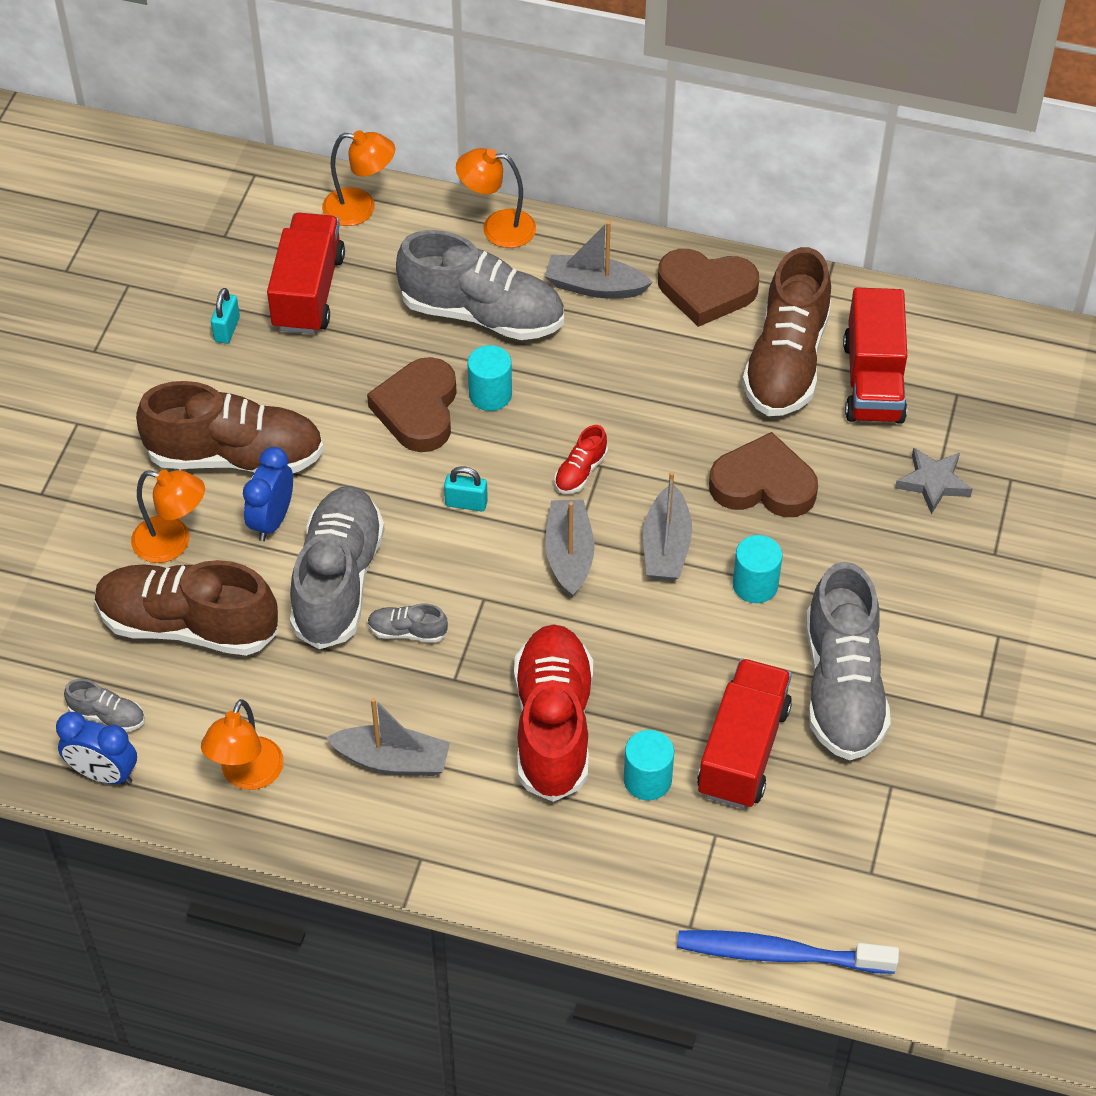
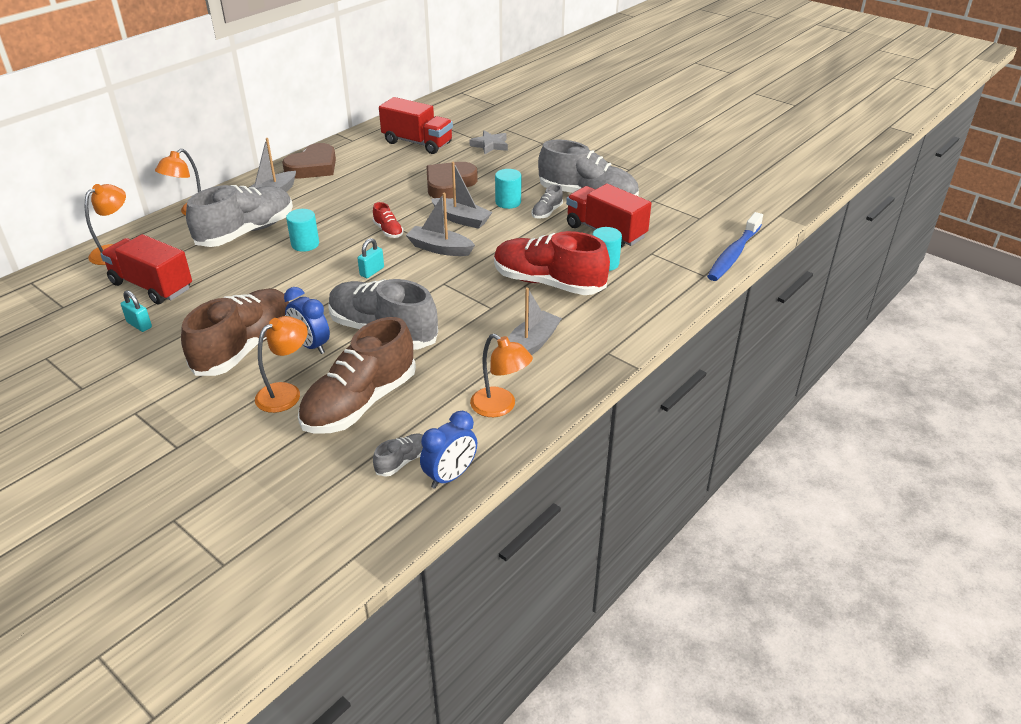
camera: 65 degrees left, 15 degrees down
(407, 631) = (443, 315): grey shoe -> grey shoe (547, 212)
(418, 410) = (288, 270): brown heart -> none
(786, 362) = (382, 159): brown shoe -> none

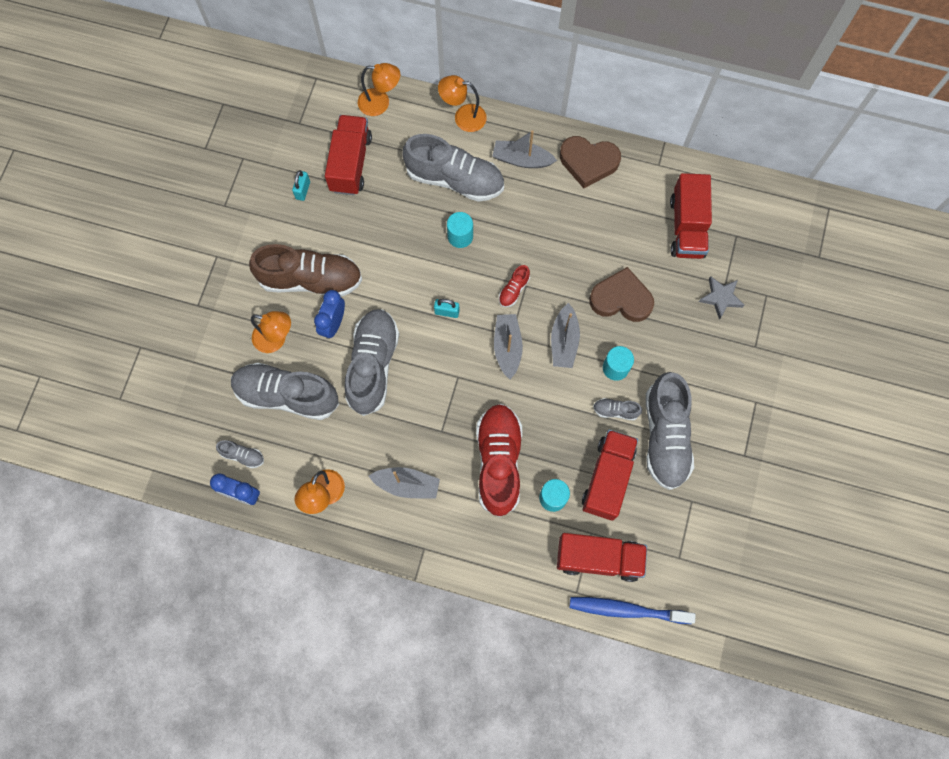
camera: 65 degrees right, 35 degrees up
(360, 403) = (287, 395): brown shoe -> grey shoe
(677, 255) = (598, 558): none -> red truck

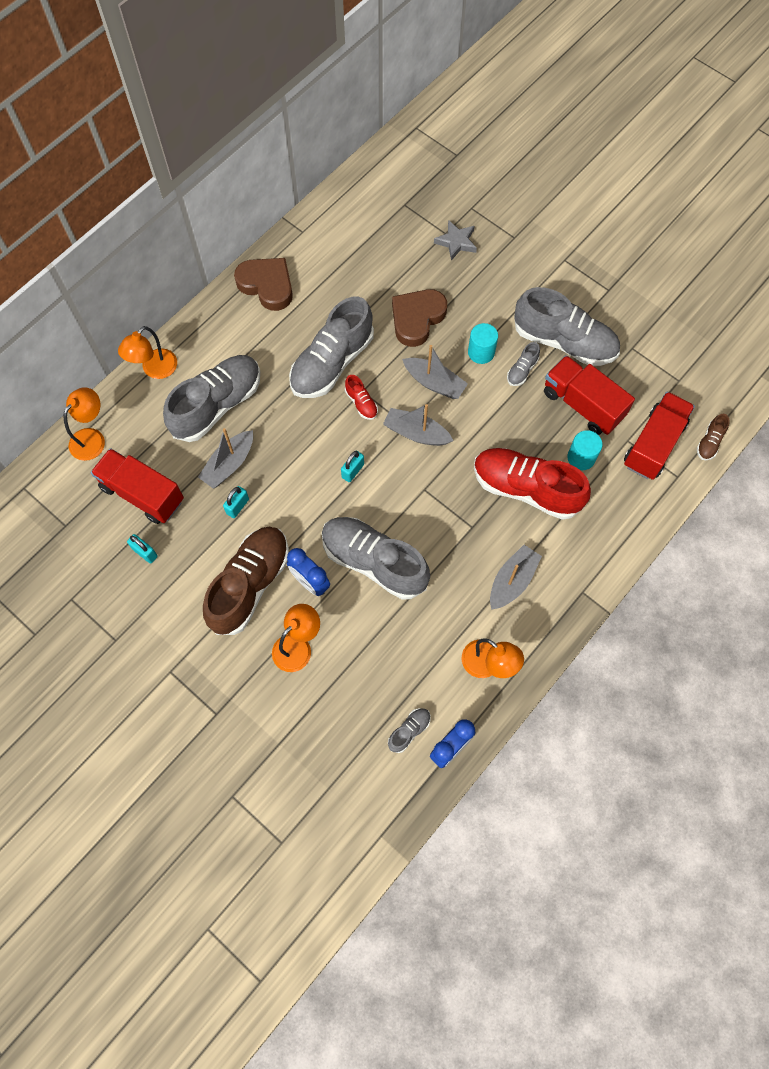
camera: 65 degrees left, 5 degrees down
(287, 395) = (364, 659): grey shoe -> grey shoe (332, 363)
(373, 238) = (237, 506): none -> turquoise padlock
(460, 236) = (280, 426): turquoise cylinder -> none
(522, 160) = (231, 338): grey boat -> grey boat (229, 464)
(588, 162) = (267, 285): brown heart -> brown heart turned 90 degrees counterclockwise
(626, 610) = (709, 442): blue toothbrush -> brown shoe
(687, 227) = (375, 237): red truck -> none

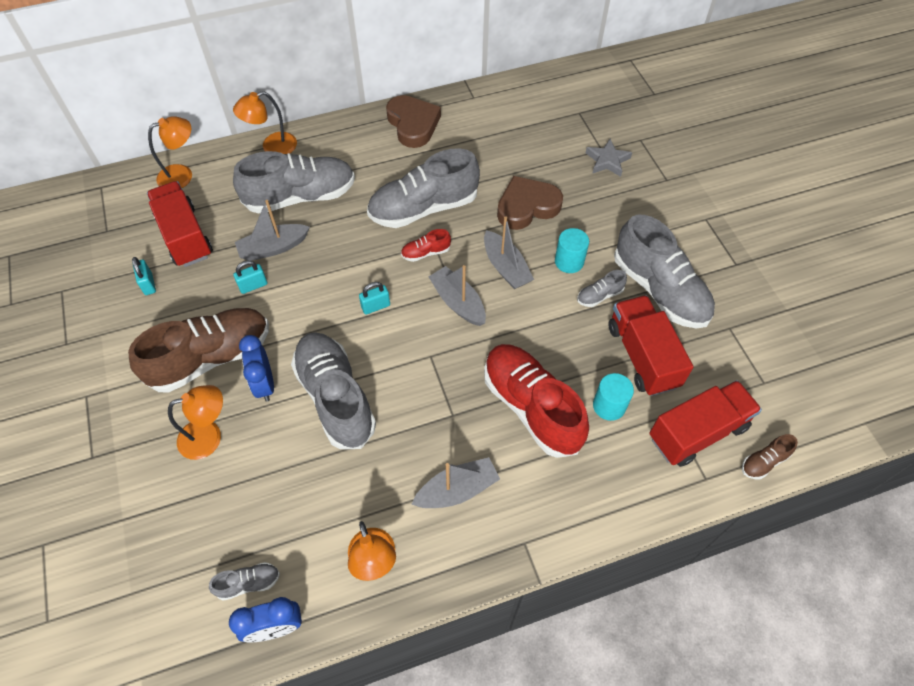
camera: 30 degrees right, 10 degrees down
(361, 403) = (426, 253): red shoe -> red shoe turned 75 degrees clockwise

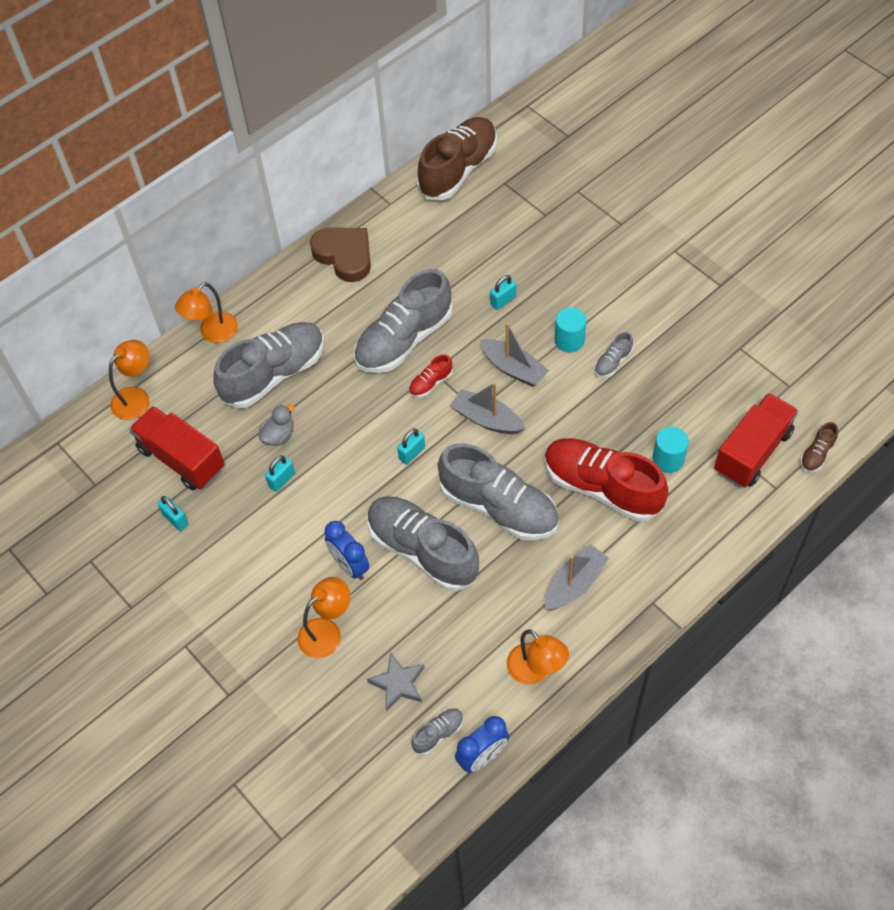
camera: 20 degrees left, 0 degrees up
(211, 358) = (284, 562): brown shoe -> brown shoe (458, 170)
(273, 248) = (279, 436): grey boat -> grey duck
(527, 207) = (503, 301): brown heart -> turquoise padlock
(607, 161) = (556, 225): grey star -> grey star (398, 684)
(642, 356) = (676, 403): red truck -> none
(659, 290) = (663, 336): grey shoe -> grey shoe (499, 507)

